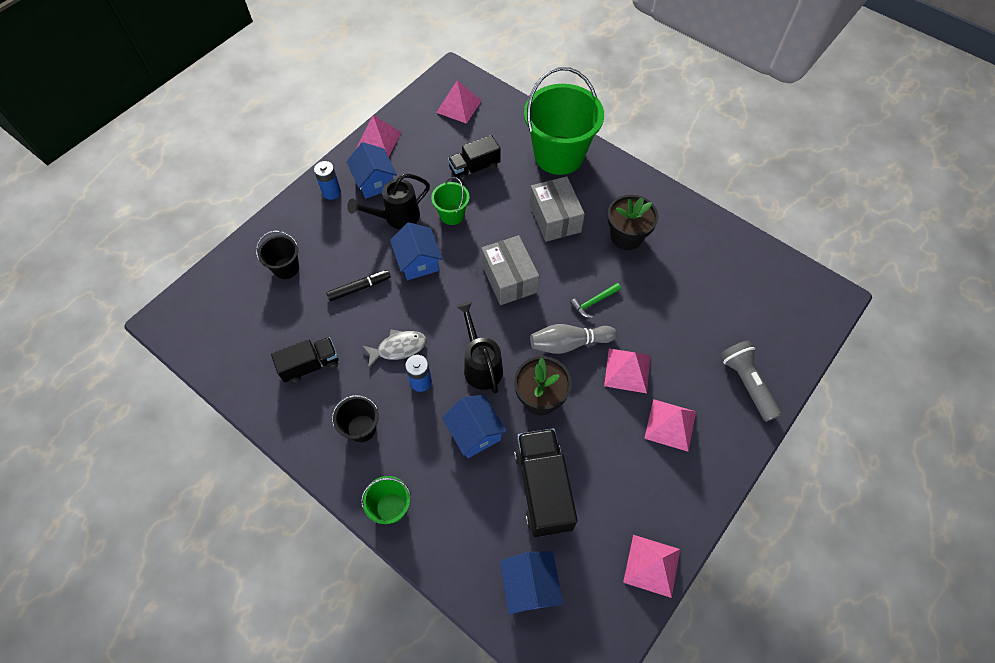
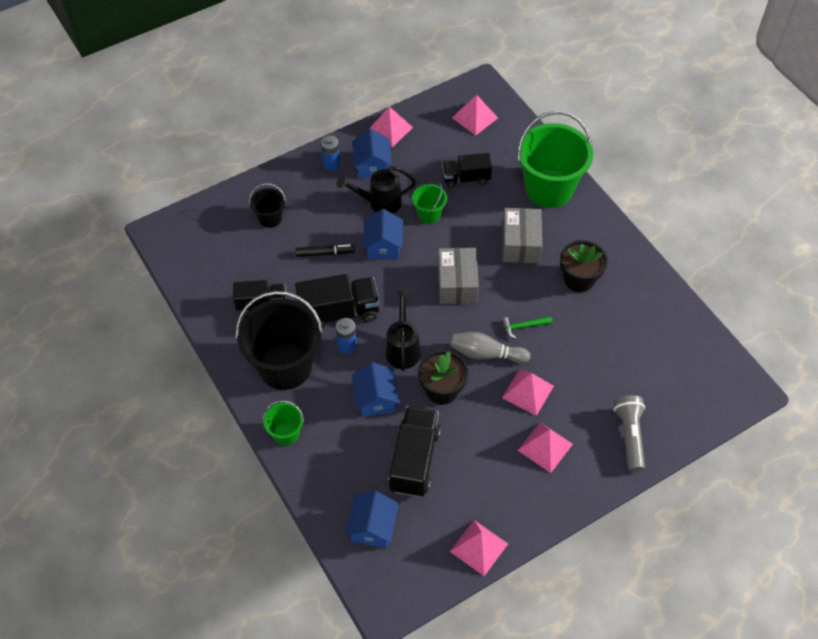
camera: 20 degrees right, 5 degrees down
(361, 428) = (285, 366): black bucket -> black bucket, size x2.13
(398, 348) = (339, 312): grey fish -> black truck

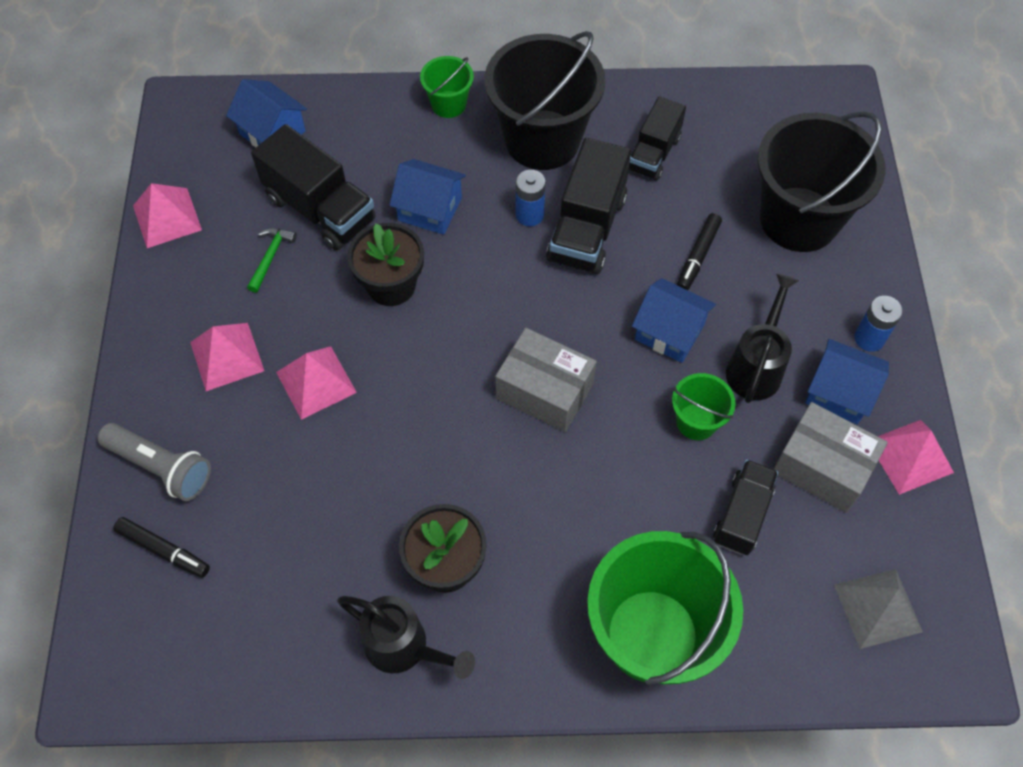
camera: 120 degrees right, 5 degrees up
(270, 218) = (799, 219): black bucket -> black bucket, size x2.13
(403, 348) = (483, 273): black watering can -> black watering can (404, 647)
(475, 117) = (878, 608): pink pyramid -> grey pyramid
(486, 354) = (407, 364): grey bowling pin -> none
(520, 244) = (564, 520): grey box -> grey box (822, 467)
(523, 326) = (417, 436): green hammer -> green hammer (270, 257)
(667, 404) = (164, 550): none -> black marker

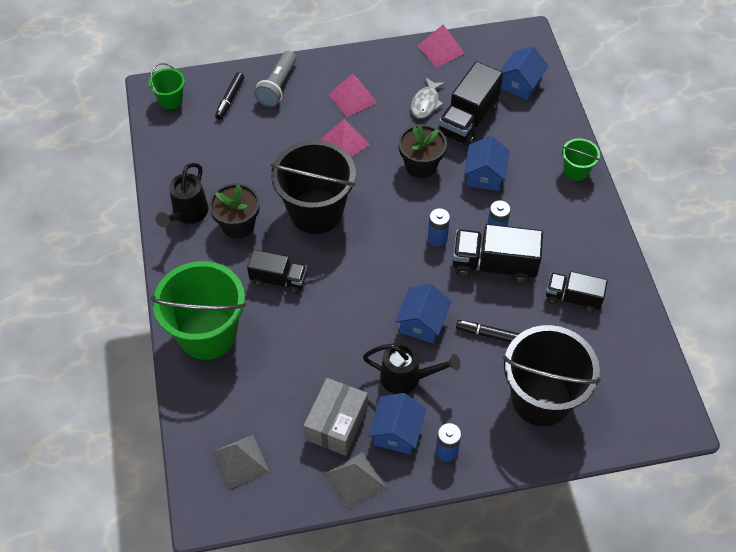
camera: 80 degrees right, 5 degrees down
(270, 257) = (426, 103): green hammer -> grey fish
(529, 288) = (437, 238): none -> blue battery
(542, 140) = (563, 229): black bucket -> black bucket (316, 211)
(544, 391) = (362, 257): grey box -> none
(696, 422) = (356, 345): green bucket -> green bucket (171, 100)
(742, 515) = (294, 377): black truck -> black truck (278, 279)
(910, 456) = (355, 480): pink pyramid -> grey pyramid

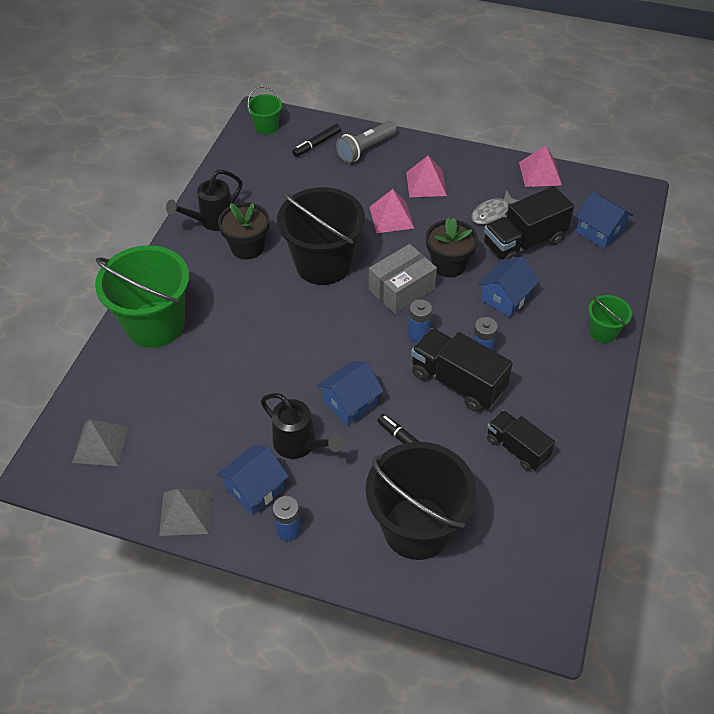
camera: 30 degrees right, 5 degrees down
(278, 279) = (248, 307): black truck -> none
(336, 424) = (206, 453): grey box -> grey box (401, 289)
(520, 84) = (599, 231): blue house -> blue house turned 75 degrees clockwise

